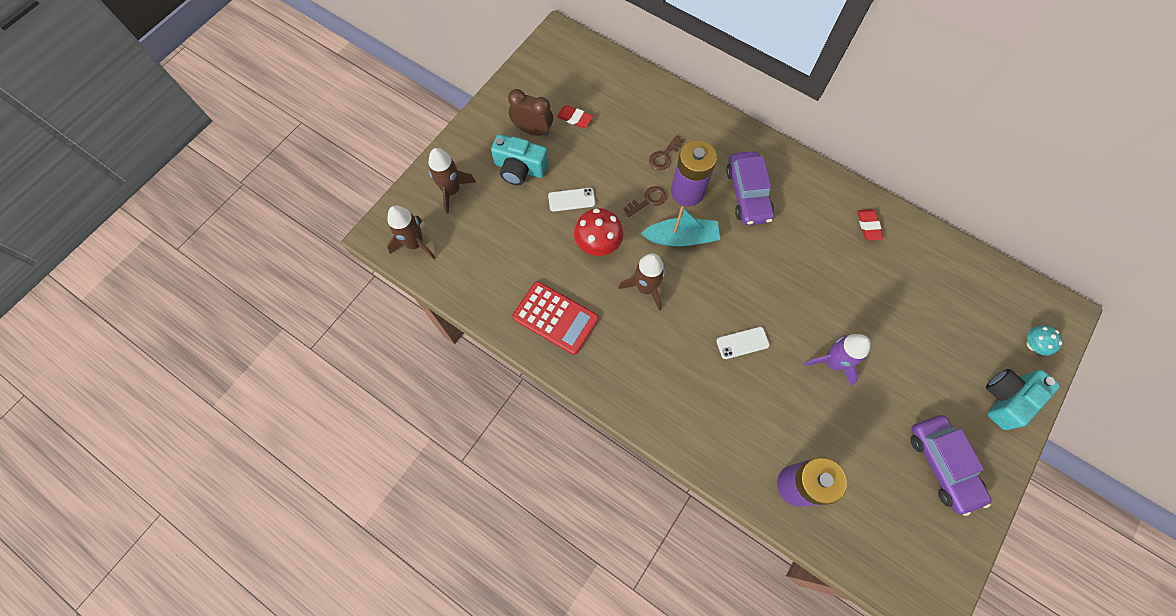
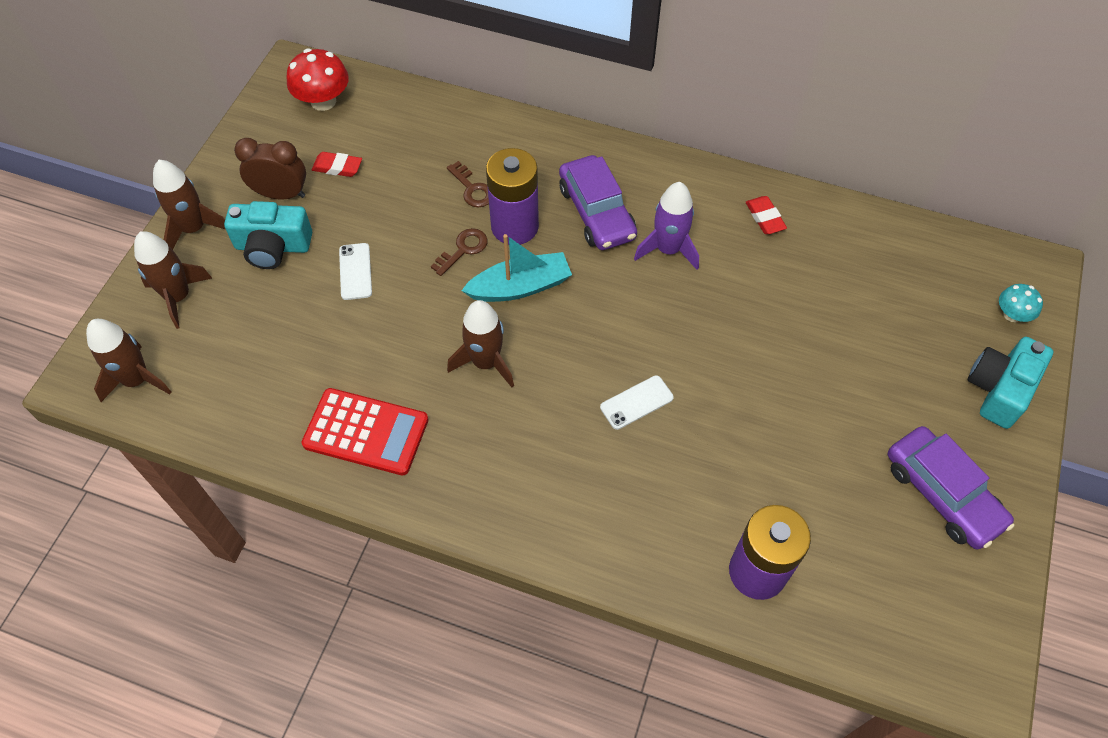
camera: 15 degrees left, 10 degrees down
(470, 143) = (194, 228): none -> brown rocket
(571, 200) = (355, 271): white phone -> white phone turned 75 degrees counterclockwise
(598, 243) = (405, 319): red mushroom -> red mushroom (323, 101)
(664, 156) = (472, 189): brown key -> brown key turned 60 degrees counterclockwise
(832, 362) = (763, 398): purple rocket -> purple rocket (668, 249)

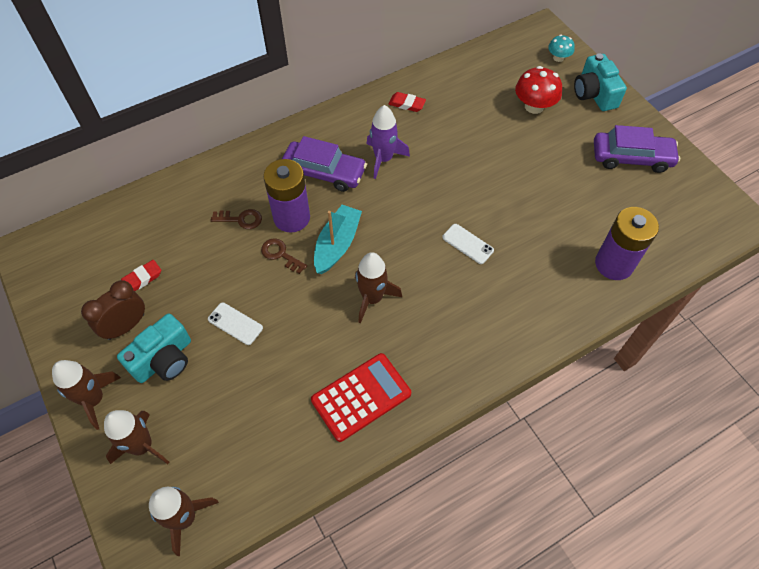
camera: 50 degrees left, 0 degrees up
(323, 101) = (77, 251): red mushroom -> red mushroom (534, 106)
(463, 249) = (280, 254): brown key -> brown key turned 45 degrees counterclockwise
(636, 402) = (467, 244): white phone -> white phone turned 60 degrees counterclockwise

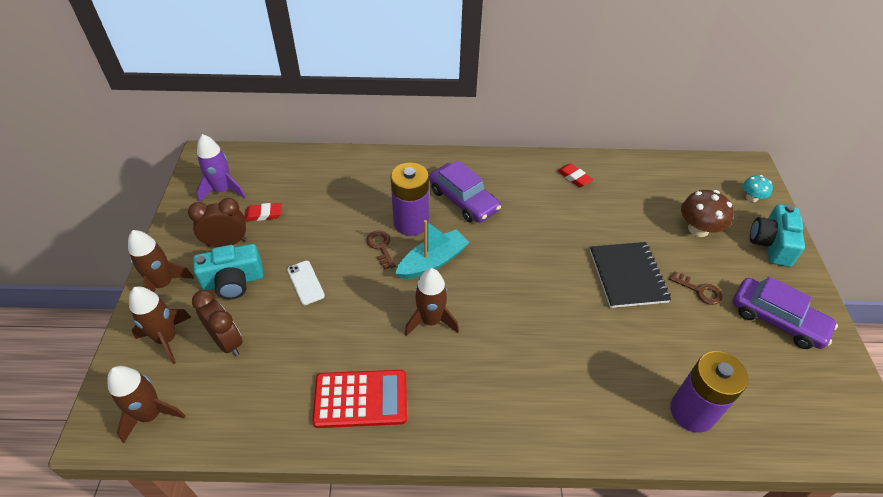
camera: 30 degrees right, 10 degrees down
(203, 416) = (227, 342): none -> brown clock
(241, 219) = (370, 205): brown key -> brown key (699, 290)
(383, 159) = (522, 212): purple rocket -> purple rocket (223, 190)
(467, 244) = (550, 318): white phone -> none
(504, 176) = (627, 276): none -> black notebook
(534, 106) = (698, 229): red mushroom -> brown mushroom

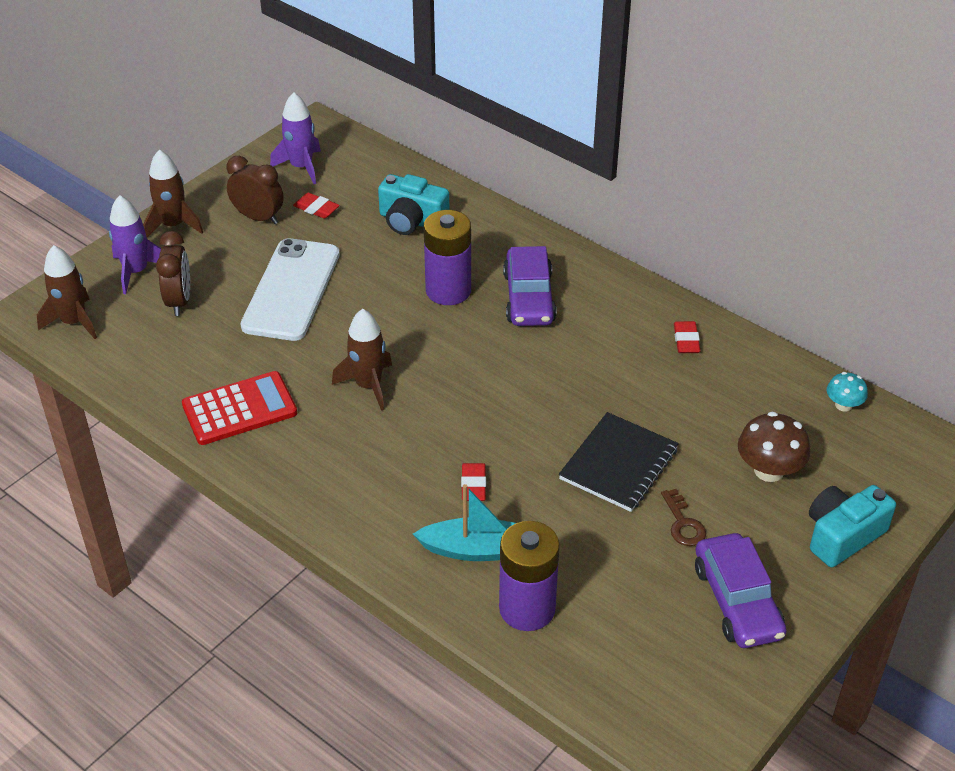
camera: 40 degrees right, 5 degrees down
(167, 339) = (136, 271): brown rocket -> purple rocket
(233, 281) = (231, 254): turquoise camera -> turquoise camera (412, 221)
(305, 282) = (291, 290): white phone -> white phone, size x2.30
(360, 399) = (239, 409): red calculator -> red calculator turned 60 degrees counterclockwise
(381, 247) = (393, 297): brown key -> none
(433, 261) = (429, 337): turquoise boat -> turquoise boat (478, 549)
(569, 347) = (473, 485): none -> red eraser
(751, 197) = (891, 479): turquoise mushroom -> turquoise mushroom (843, 405)

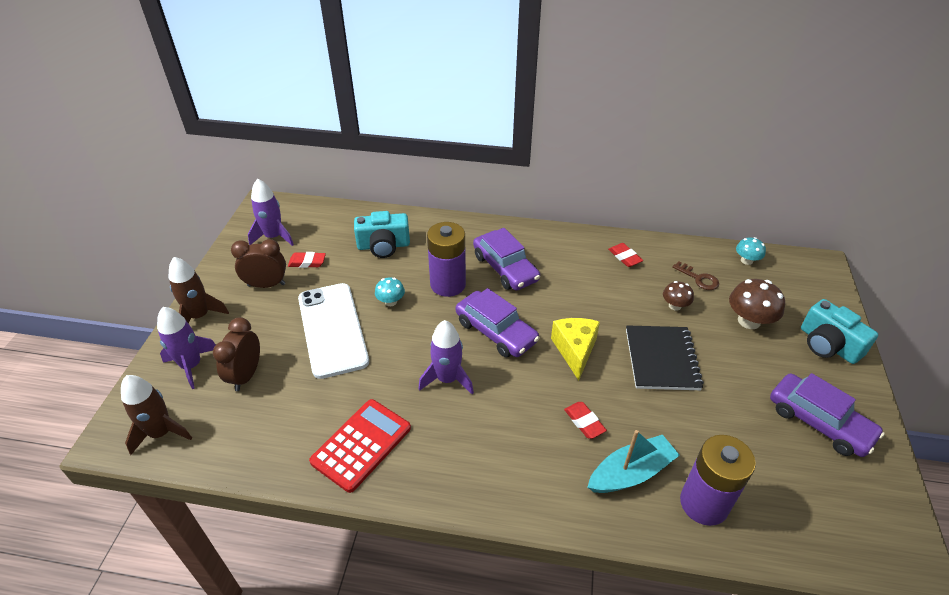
camera: 30 degrees left, 0 degrees up
(179, 301) = (246, 375): brown clock -> brown clock turned 135 degrees counterclockwise
(368, 385) = (447, 379): brown rocket -> purple rocket
(372, 285) = (391, 301): none -> turquoise mushroom
(458, 360) = (496, 331): none -> purple car
(528, 415) = (575, 350): none -> yellow cheese
(683, 523) = (737, 382): brown key -> brown key (699, 279)
(693, 417) = (675, 306): none -> brown mushroom
(842, 535) = (828, 344): turquoise camera -> turquoise camera turned 60 degrees counterclockwise

